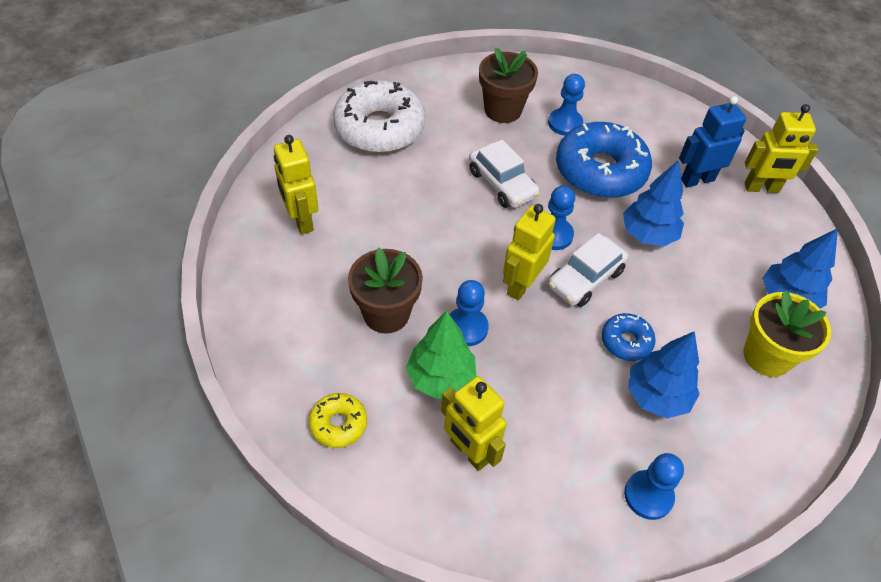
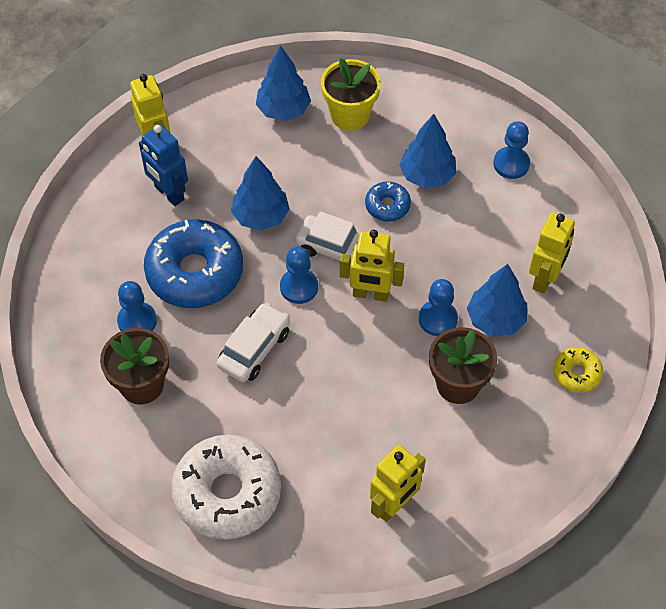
camera: 110 degrees left, 5 degrees up
(440, 378) = (495, 320): green tree -> blue tree

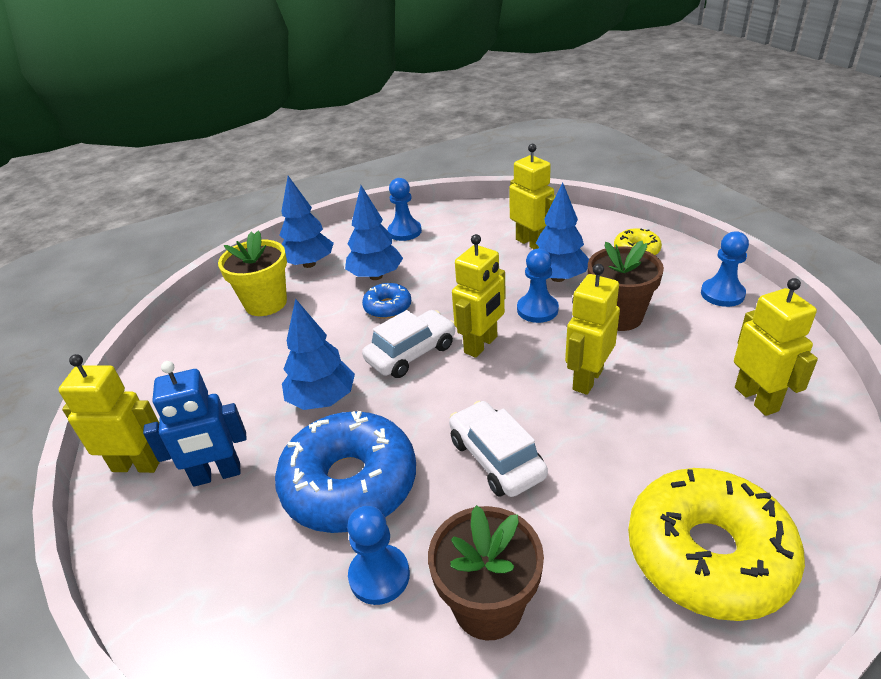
camera: 60 degrees left, 20 degrees down
(227, 493) = (708, 554): white donut -> yellow donut
(283, 110) = (211, 345): blue tree -> blue tree (309, 264)
(299, 287) = (436, 395): blue pawn -> blue pawn (722, 294)
(363, 382) = (587, 379): none -> yellow robot

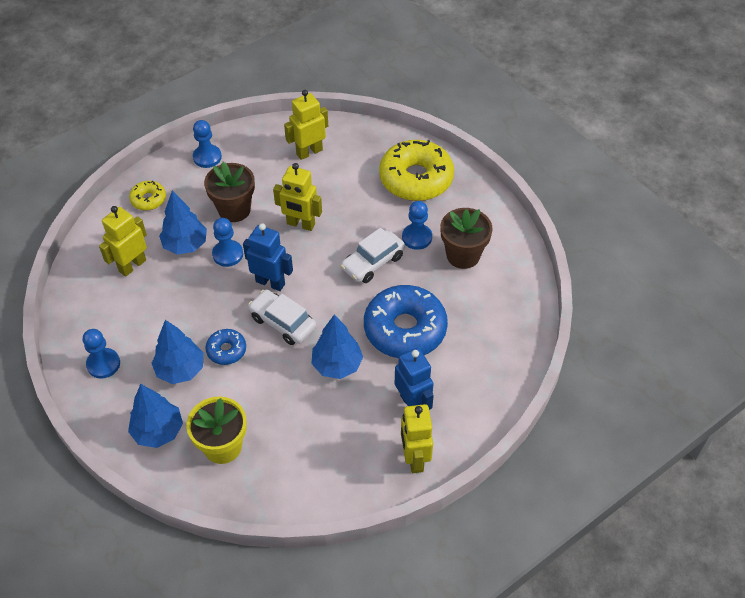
camera: 105 degrees left, 15 degrees up
(379, 576) = (459, 301): blue pawn -> blue pawn (417, 237)
(481, 345) = (270, 282): yellow robot -> blue robot

